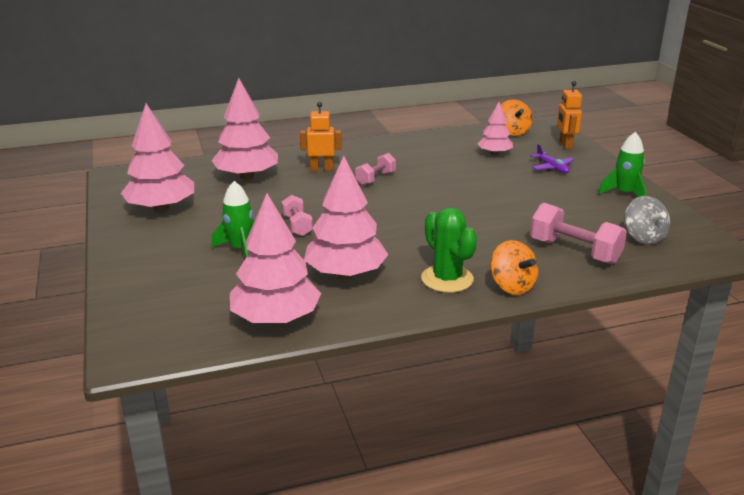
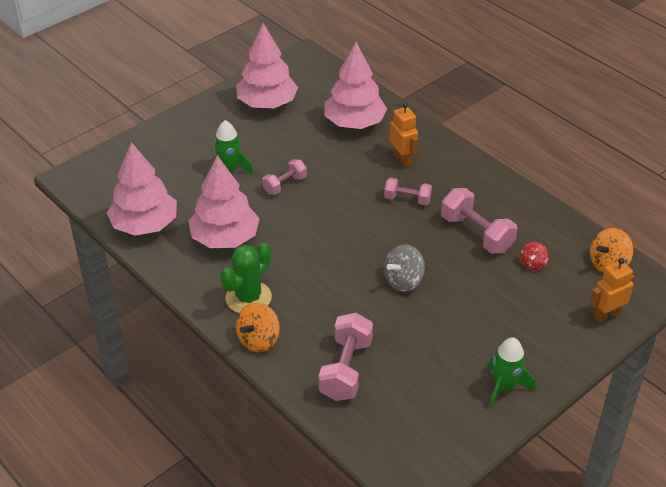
camera: 65 degrees right, 15 degrees up
(443, 163) = (476, 233): none -> pink dumbbell
(494, 153) = (533, 264): pink tree -> red spinning top
(552, 168) = (530, 317): purple plane -> none
(643, 237) = (407, 416): grey spinning top -> grey spinning top (403, 281)

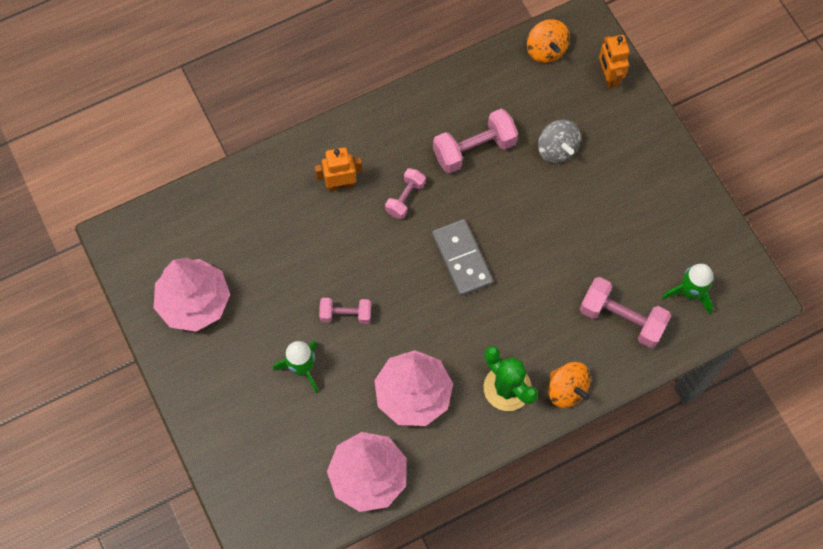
camera: 75 degrees left, 25 degrees up
(285, 185) = (345, 314): pink dumbbell -> pink dumbbell turned 60 degrees counterclockwise
(354, 123) = (262, 216): pink tree -> none
(364, 245) = (462, 259): none -> grey domino
(403, 281) = (521, 236): grey spinning top -> grey spinning top (557, 149)
(504, 387) = (672, 190): green rocket -> green rocket (690, 293)
(533, 264) = (529, 113): red spinning top -> none

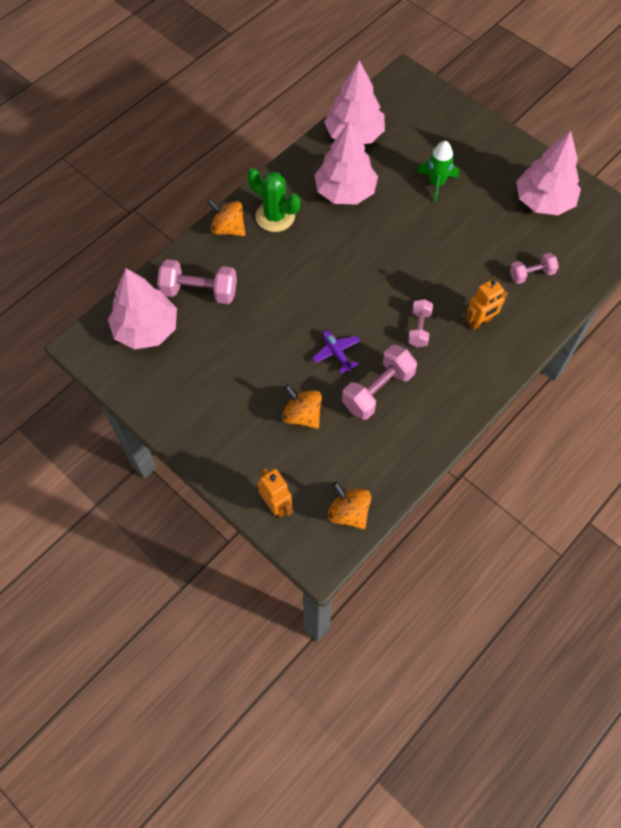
camera: 160 degrees right, 5 degrees down
(345, 314) = (423, 227): pink dumbbell -> pink dumbbell (531, 274)
(462, 259) = (349, 296): grey domino -> none
(500, 201) = (336, 352): none -> purple plane
(557, 149) = (302, 415): grey spinning top -> orange spinning top
(690, 293) = (146, 329): green rocket -> pink tree

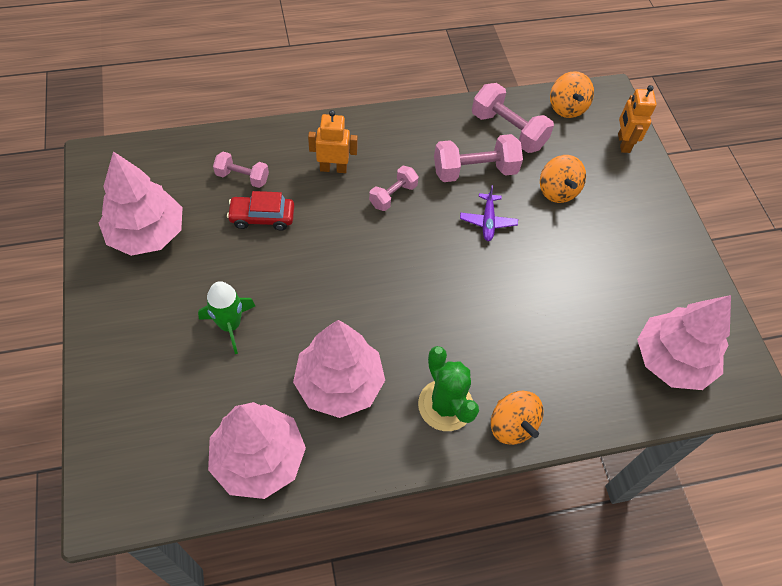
camera: 150 degrees left, 5 degrees down
(199, 291) = (590, 367): pink dumbbell -> pink dumbbell (508, 131)
(488, 256) = (262, 217): none -> red car

